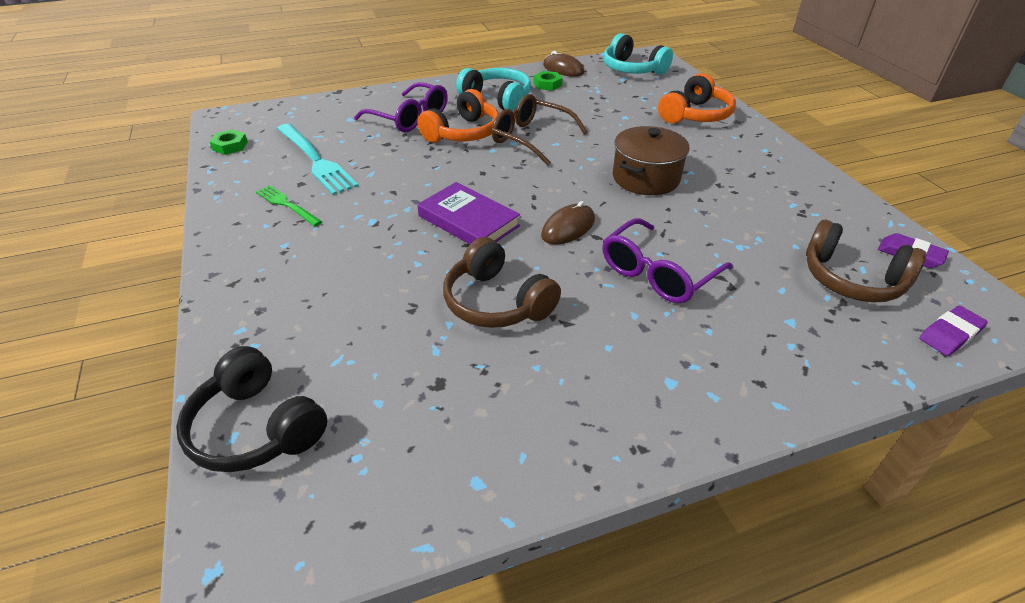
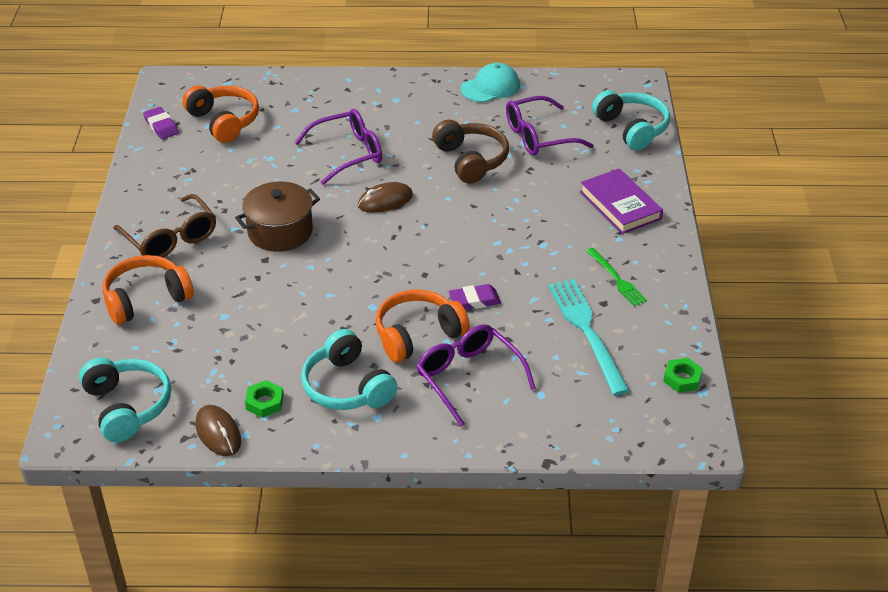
camera: 160 degrees left, 0 degrees up
(256, 428) = (632, 128): black headphones -> turquoise headphones
(414, 367) = (538, 137): none -> purple glasses
(468, 221) = (462, 225): purple book -> purple book (620, 205)
(530, 138) = (350, 308): brown glasses -> brown glasses (171, 238)
(534, 460) = (490, 87): none -> turquoise cap
(851, 279) = (224, 121): brown headphones -> orange headphones
(950, 334) = (212, 84): purple eraser -> purple eraser (474, 300)

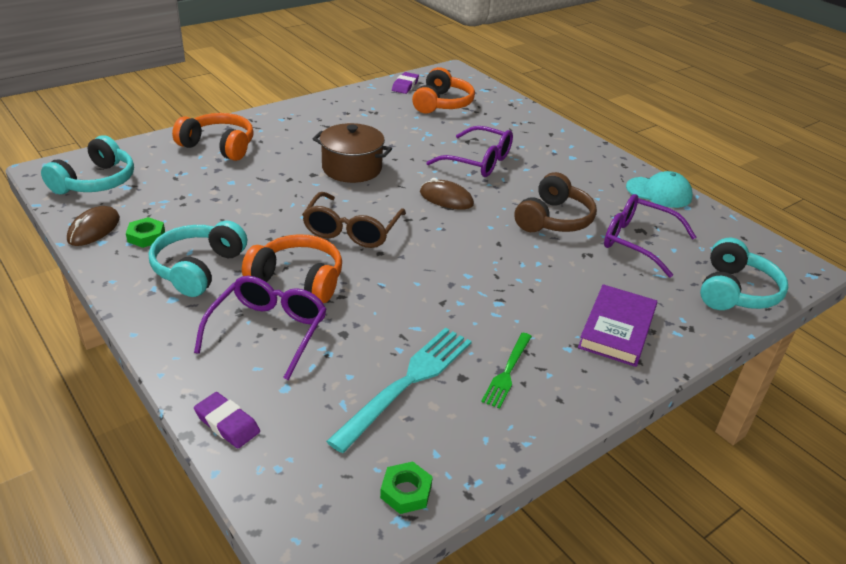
camera: 50 degrees right, 5 degrees down
(171, 238) = (293, 131): brown glasses -> brown glasses (352, 230)
(474, 300) = (376, 293): purple eraser -> purple eraser (227, 423)

